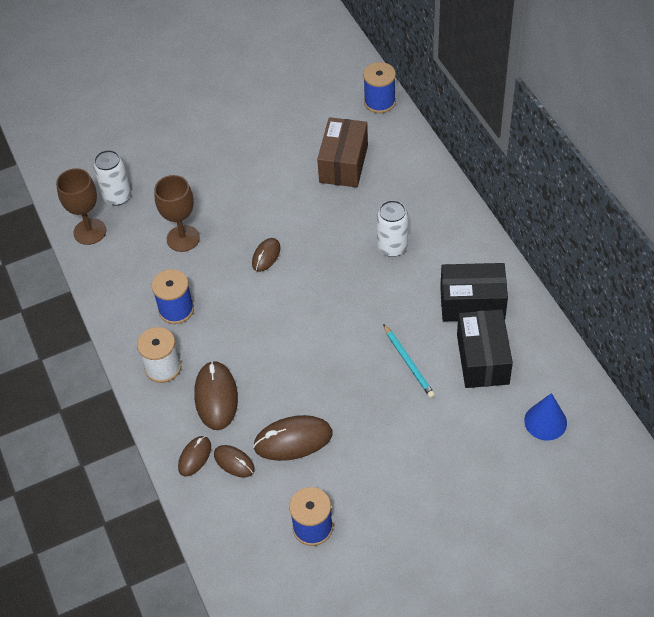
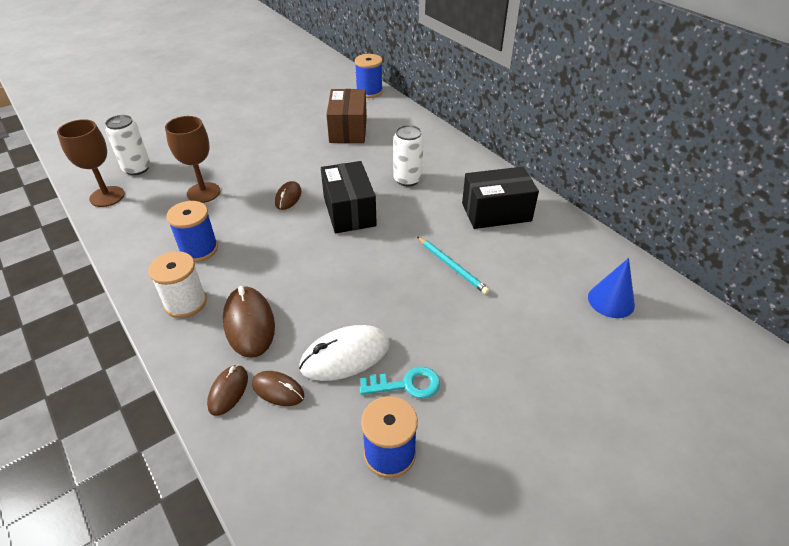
camera: 15 degrees left, 10 degrees down
(293, 440) = (345, 356): brown mouse -> white mouse
(338, 473) = (406, 384): none -> turquoise key
(482, 359) = (524, 255): black box -> black box (349, 211)

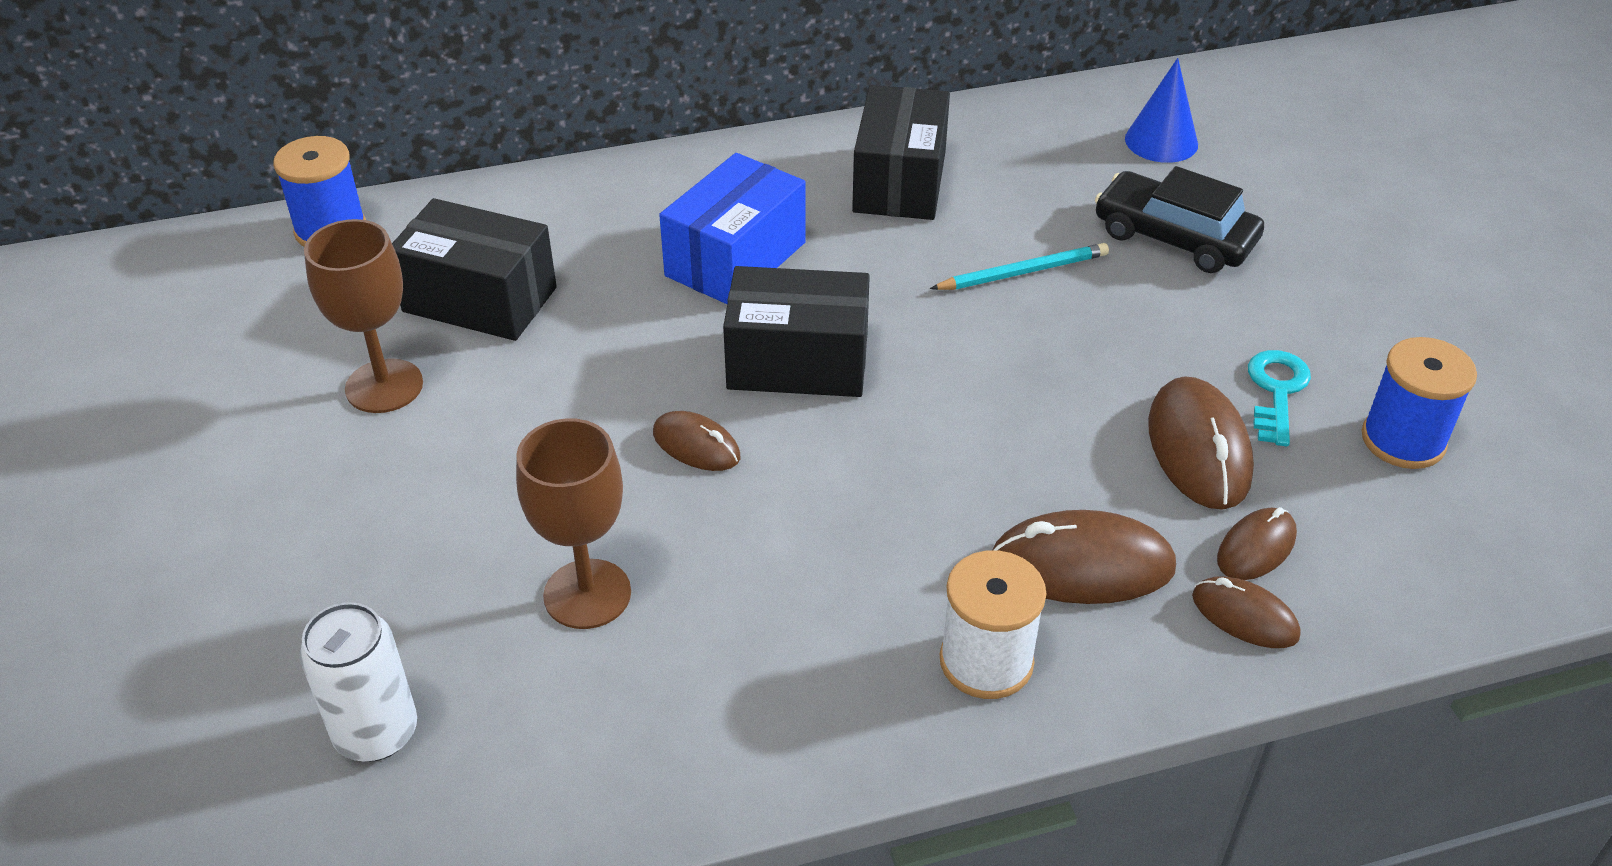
camera: 70 degrees left, 0 degrees up
(107, 196) = (480, 808): brown goblet -> brown goblet (384, 386)
(199, 249) = (813, 623): blue spool -> none
(345, 356) = (1198, 449): white mouse -> brown mouse
(348, 129) = (480, 299): brown box -> black box
(407, 179) = (735, 259): white can -> blue box
(520, 320) = (1174, 237): none -> black car

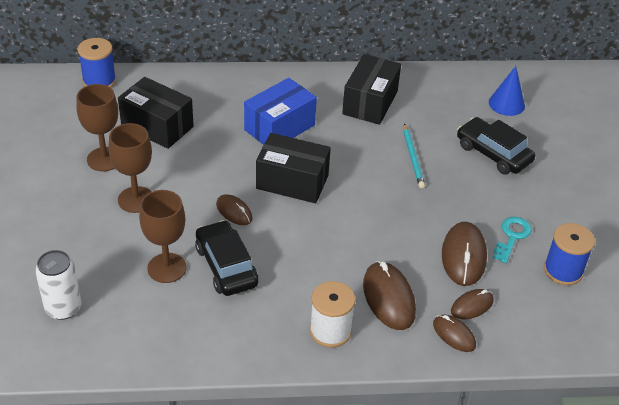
camera: 10 degrees right, 0 degrees up
(477, 459) = (136, 199): none -> brown goblet
(716, 564) = (226, 266): none -> black car
(1023, 272) = (413, 158): turquoise pencil -> turquoise pencil turned 90 degrees clockwise
(1082, 565) = (388, 298): brown mouse -> brown mouse turned 60 degrees clockwise

